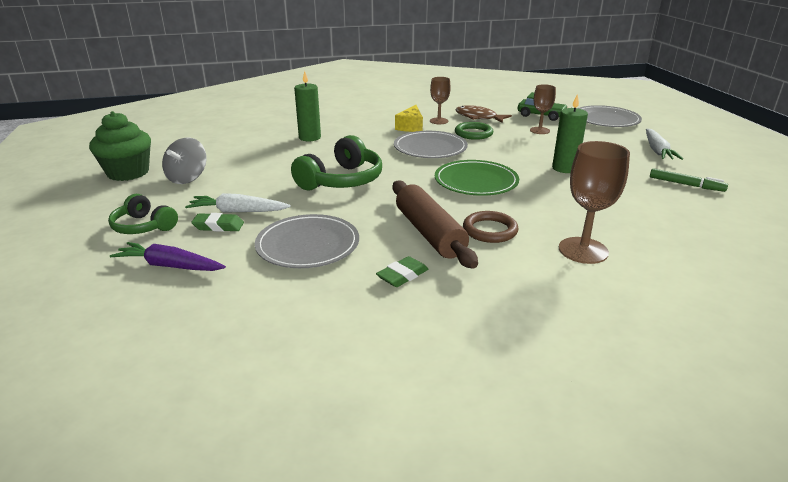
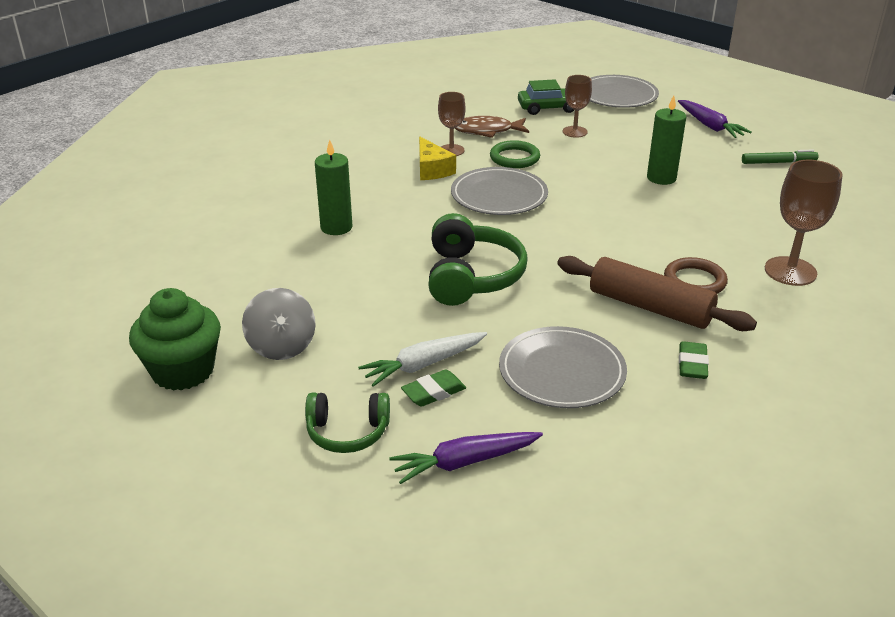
camera: 35 degrees left, 5 degrees up
(476, 181) = (605, 226): green plate -> none
(657, 151) = (710, 126): white carrot -> purple carrot

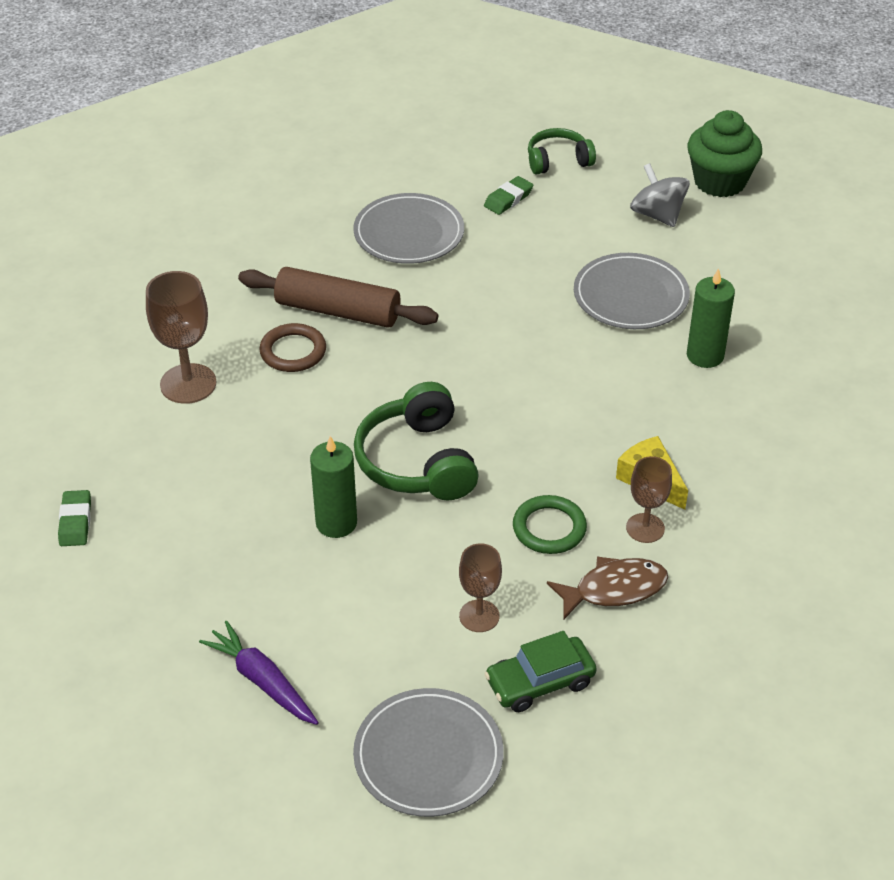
camera: 165 degrees right, 10 degrees up
(423, 365) = (528, 219): white carrot -> none
(464, 462) = (463, 156): purple carrot -> none
(471, 277) = (525, 316): green headphones -> green headphones (417, 461)
(499, 195) = (542, 444): grey plate -> grey plate (630, 296)
(692, 364) = (296, 259): green eraser -> green eraser (75, 522)
(778, 162) = (165, 595): green marker -> none

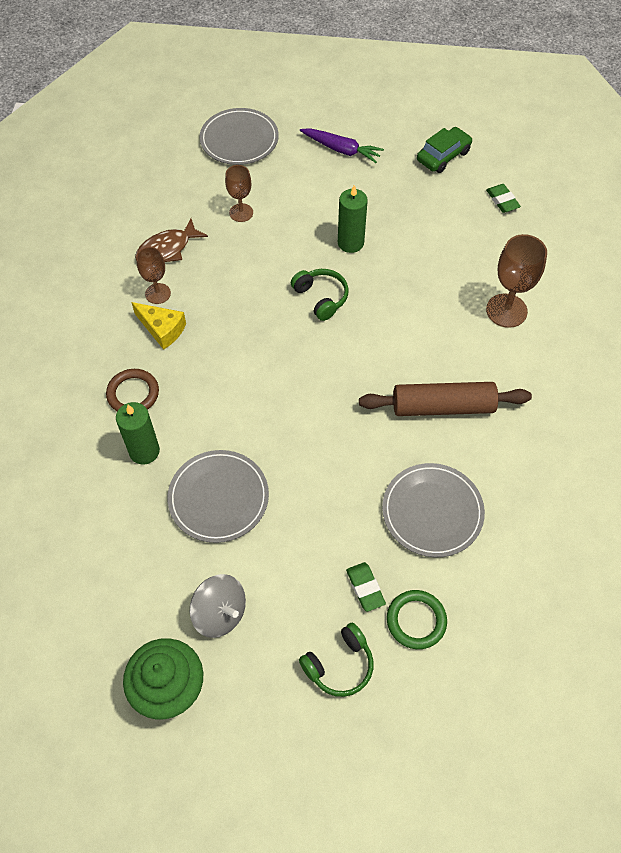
camera: 160 degrees right, 15 degrees up
(293, 351) = (453, 359): brown ring -> brown ring (133, 394)
(417, 461) = (321, 298): green headphones -> green headphones, size x0.62
(508, 199) = (365, 588): green eraser -> green eraser turned 45 degrees counterclockwise
(540, 682) = (194, 188): green car -> green car (443, 156)
(549, 528) = (218, 276): green ring -> green ring (416, 620)

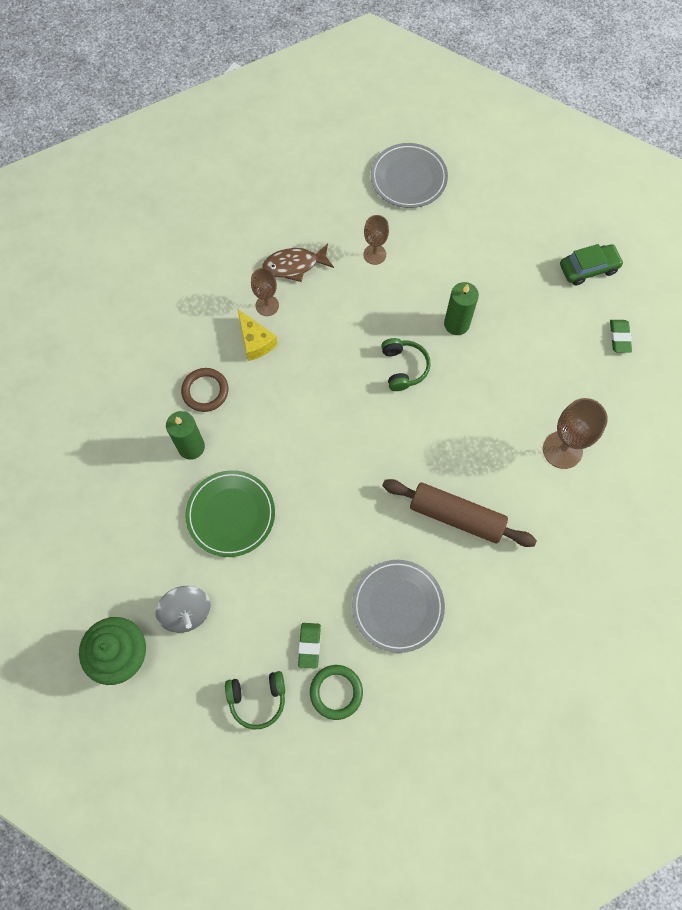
camera: 25 degrees right, 10 degrees up
(218, 498) = (231, 514): grey plate -> green plate
(341, 150) = (496, 225): purple carrot -> none

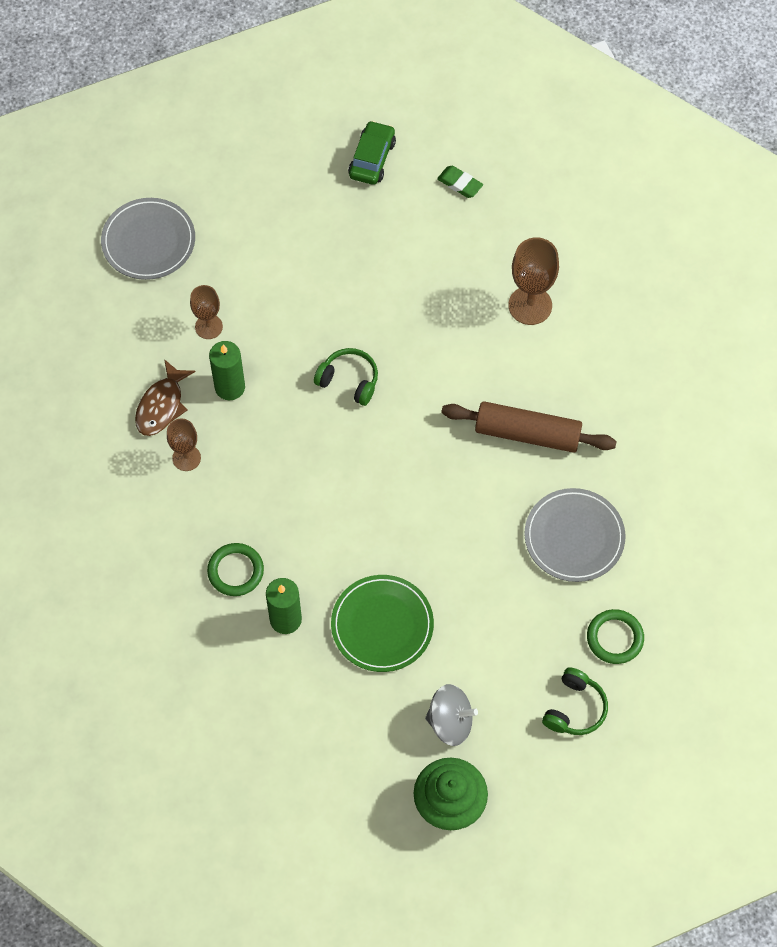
camera: 55 degrees left, 5 degrees down
(205, 391) = (235, 571): brown ring -> green ring
(255, 341) = (217, 493): yellow cheese -> none
(309, 645) = (557, 634): green eraser -> none
(456, 324) = (340, 306): green candle -> green candle (230, 387)
(456, 516) = (527, 434): brown rolling pin -> brown rolling pin turned 45 degrees clockwise

